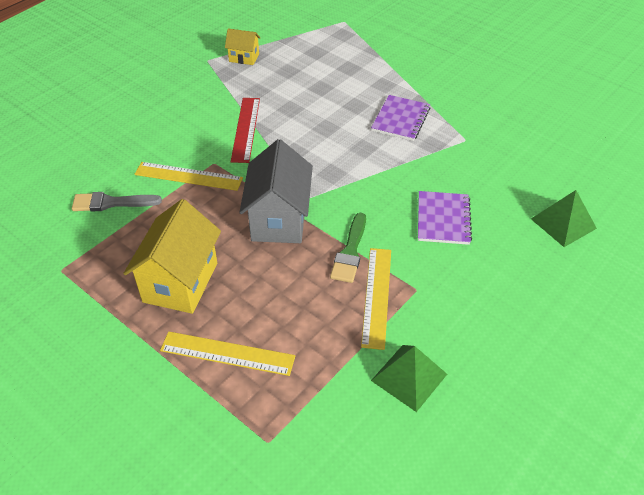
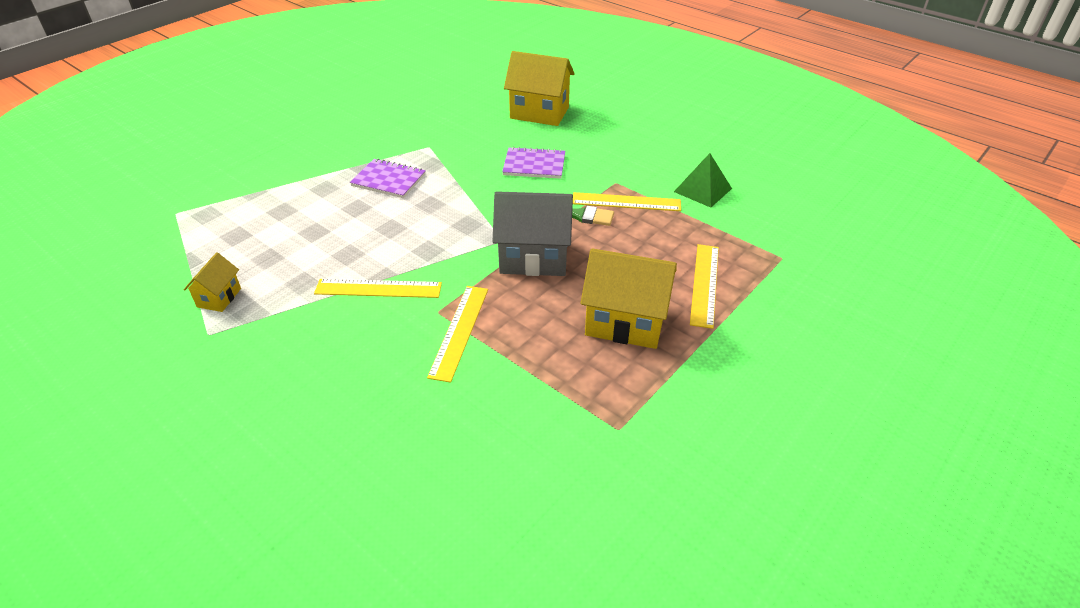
camera: 90 degrees left, 5 degrees down
(111, 203) = (502, 398): grey brush -> none
(245, 129) = (378, 288): red ruler -> yellow ruler
(563, 223) = (539, 113): green pyramid -> yellow house

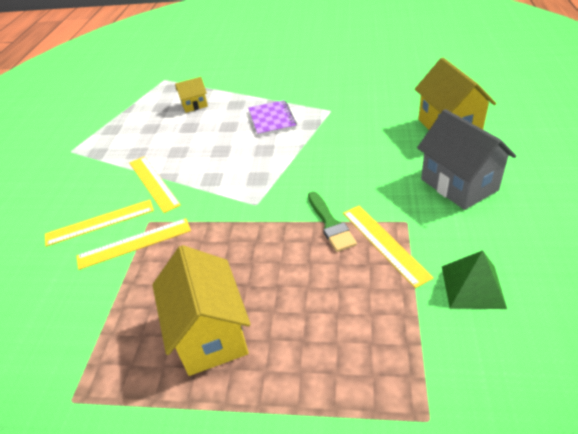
camera: 60 degrees right, 0 degrees up
(219, 298) = (103, 135): yellow house -> yellow house (194, 105)
(534, 165) = (371, 165): purple notebook -> none
(534, 258) = (249, 233): grey house -> grey house (459, 185)
(704, 284) = (314, 367): yellow ruler -> yellow ruler (100, 222)

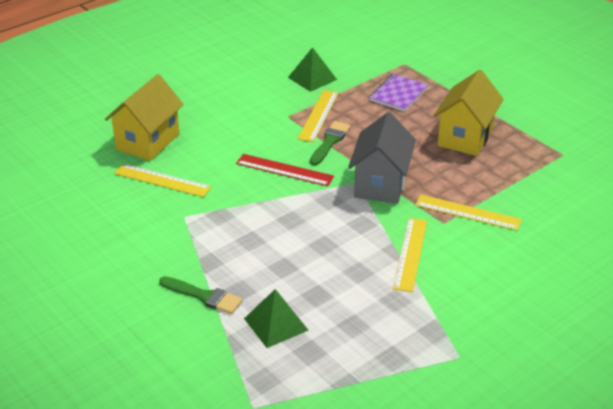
camera: 140 degrees left, 5 degrees down
(100, 222) = (482, 247): yellow ruler -> yellow ruler (162, 180)
(194, 105) = (276, 324): yellow house -> green pyramid
(250, 92) = (204, 296): none -> green brush
(272, 119) = (239, 245): purple notebook -> purple notebook (398, 94)
(324, 176) = (284, 170): none -> red ruler
(459, 185) = (223, 112): grey house -> grey house (380, 184)

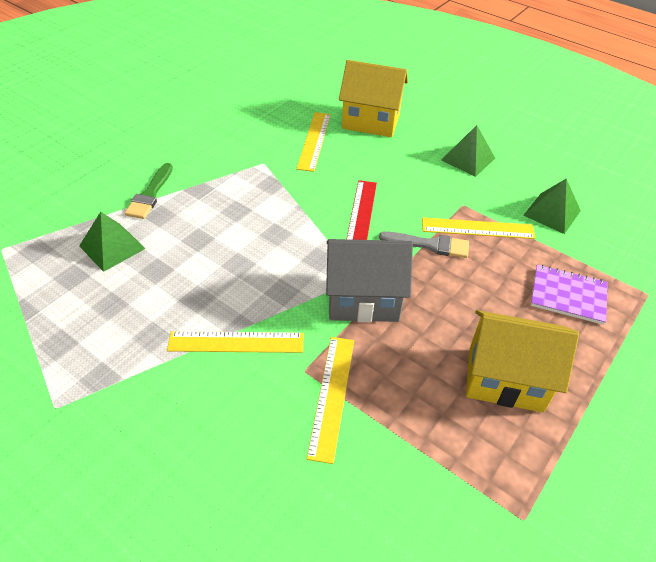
camera: 75 degrees right, 10 degrees up
(229, 100) = (468, 159): none -> green pyramid
(330, 142) = (429, 245): green brush -> grey brush

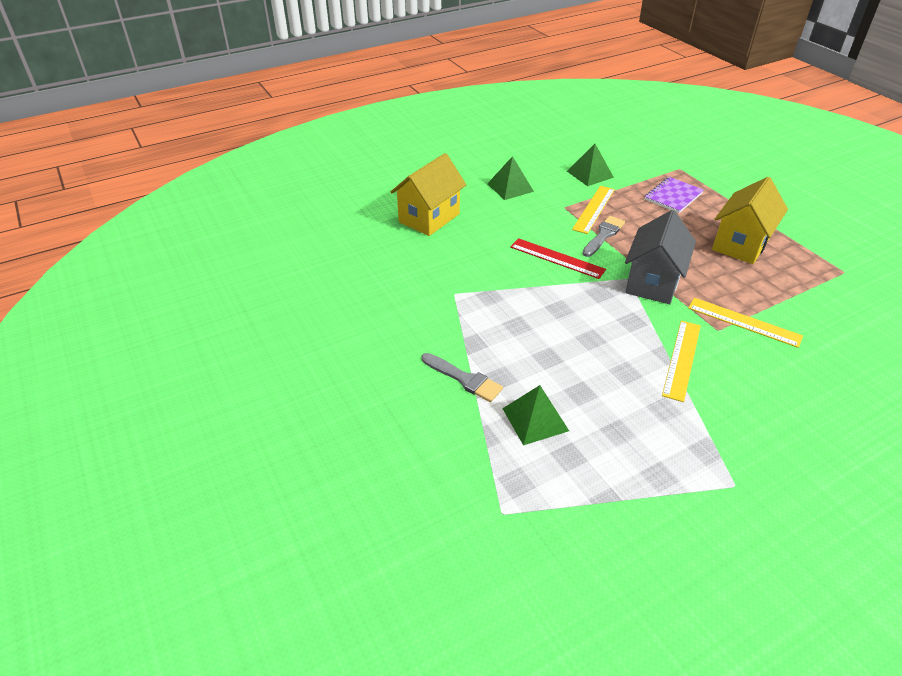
camera: 65 degrees left, 5 degrees down
(150, 194) = (464, 379): green brush -> grey brush
(314, 141) = (438, 256): yellow ruler -> none

